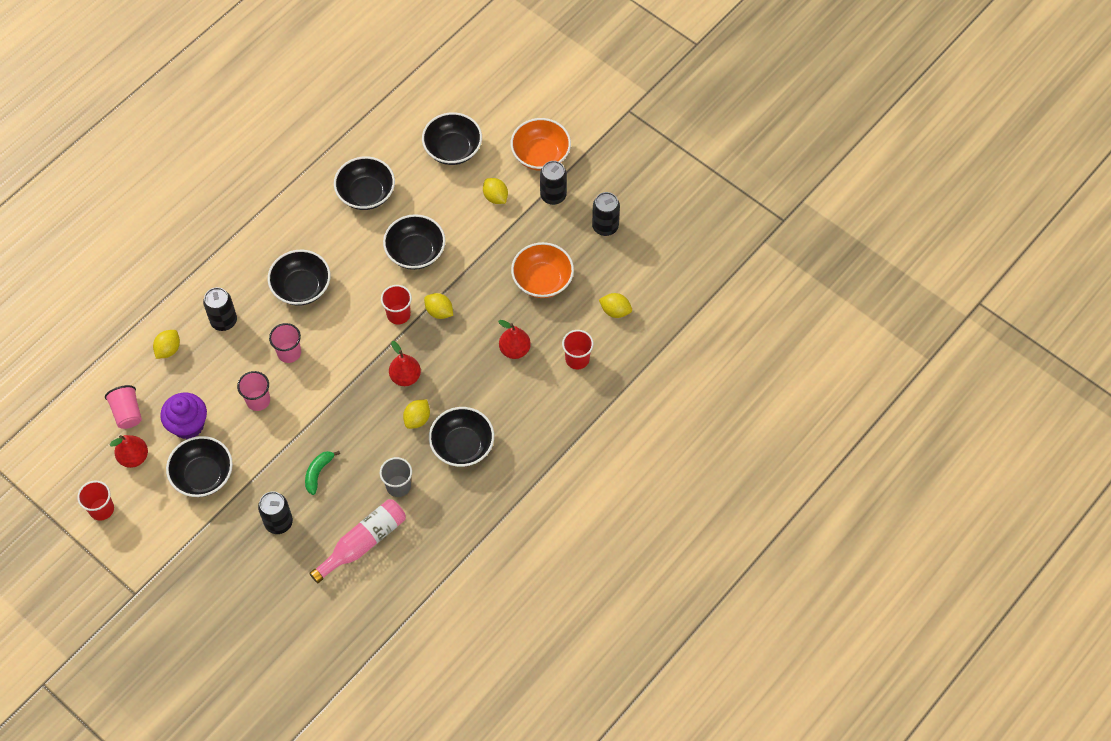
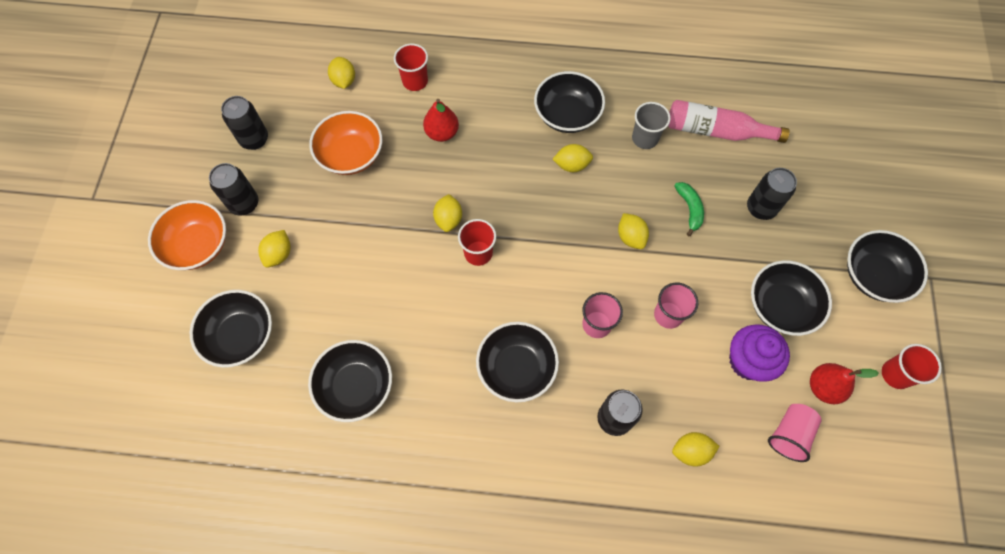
camera: 125 degrees left, 5 degrees up
(318, 473) = (689, 209): green banana -> green banana turned 90 degrees counterclockwise
(330, 418) = (630, 237): none -> yellow lemon
(405, 377) = (538, 202): red pear -> none
(415, 252) = (396, 286): black bowl -> black bowl (873, 275)

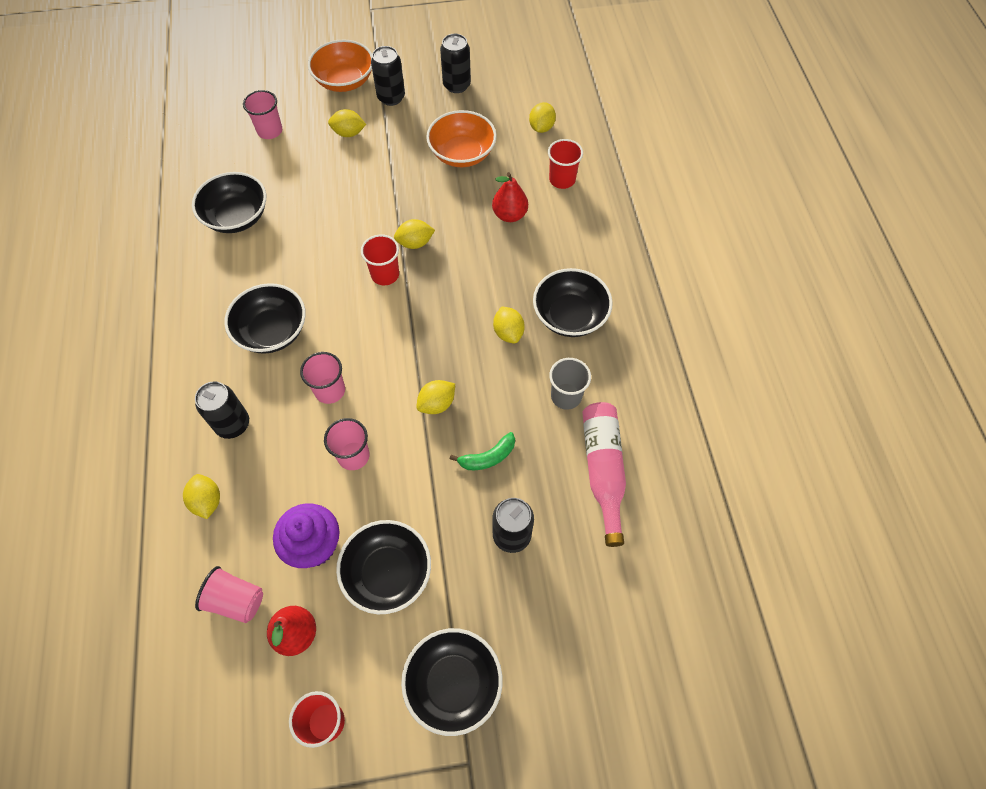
camera: 75 degrees right, 5 degrees down
(241, 336) = (270, 131): black bowl -> pink cup
(344, 81) = (541, 127): yellow lemon -> yellow lemon turned 45 degrees counterclockwise

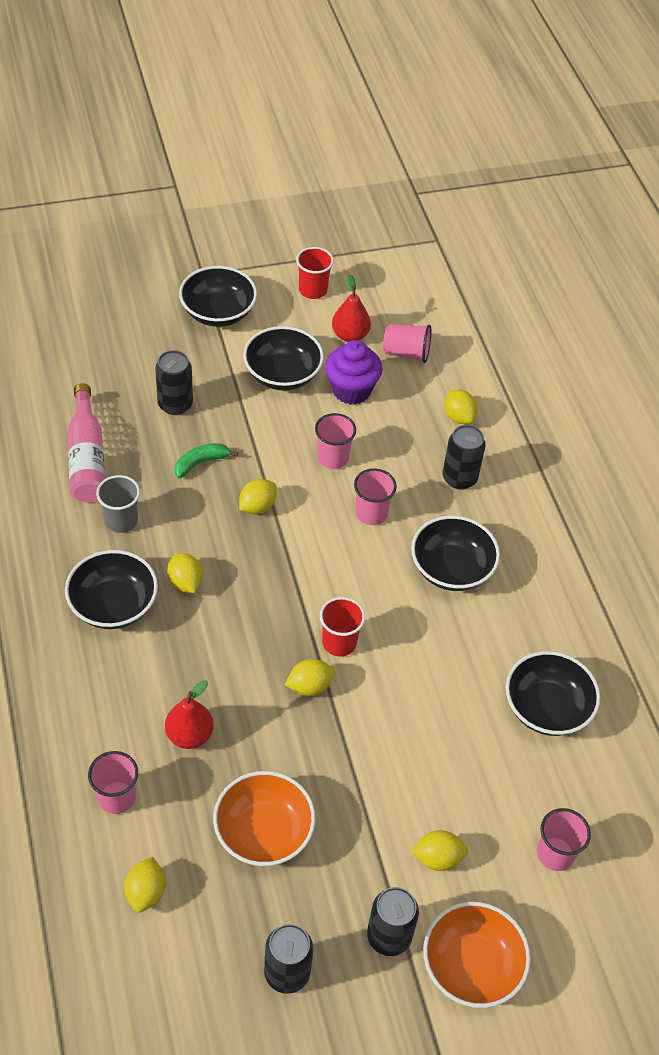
camera: 170 degrees right, 10 degrees down
(562, 179) = (117, 797): red cup -> pink cup

